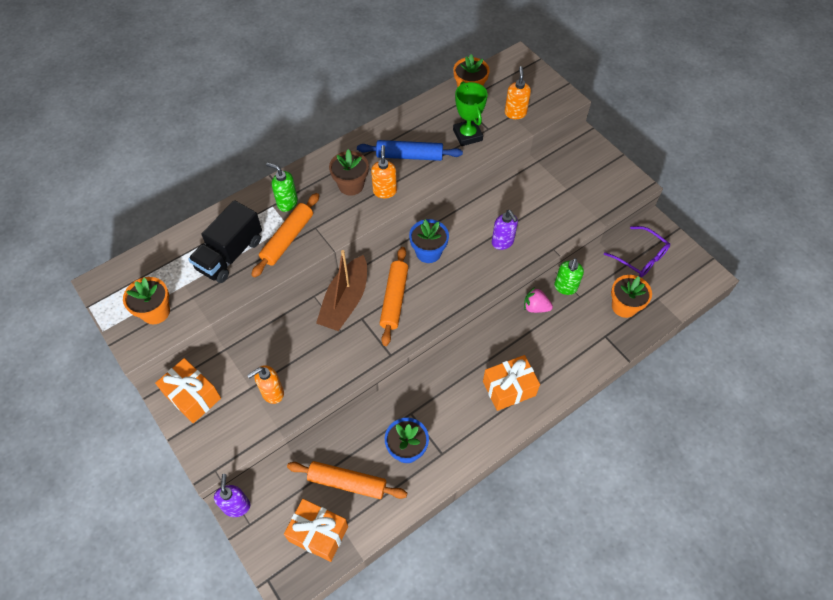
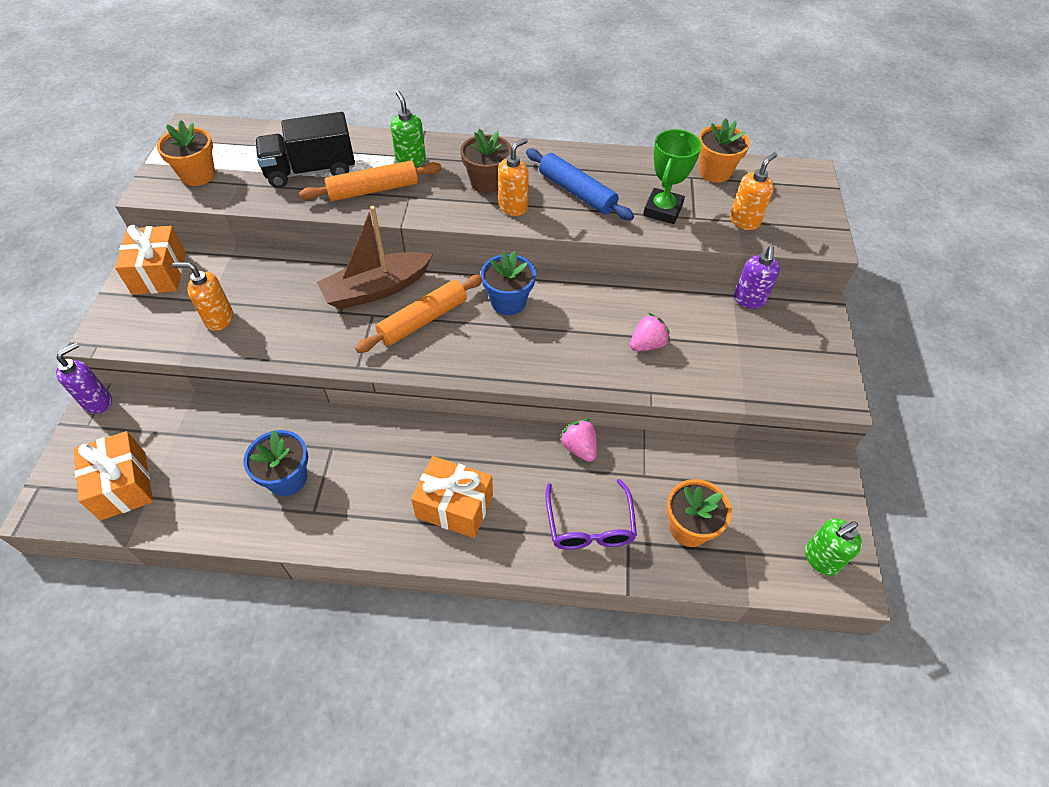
camera: 40 degrees right, 5 degrees down
(347, 483) = (201, 462): orange rolling pin -> none
(502, 242) = (599, 346): purple soap dispenser -> purple soap dispenser (749, 300)
(525, 223) = (647, 344): none -> pink strawberry
(565, 287) = (637, 453): green soap dispenser -> green soap dispenser (821, 559)
(641, 258) = (771, 491): purple glasses -> purple glasses (590, 526)

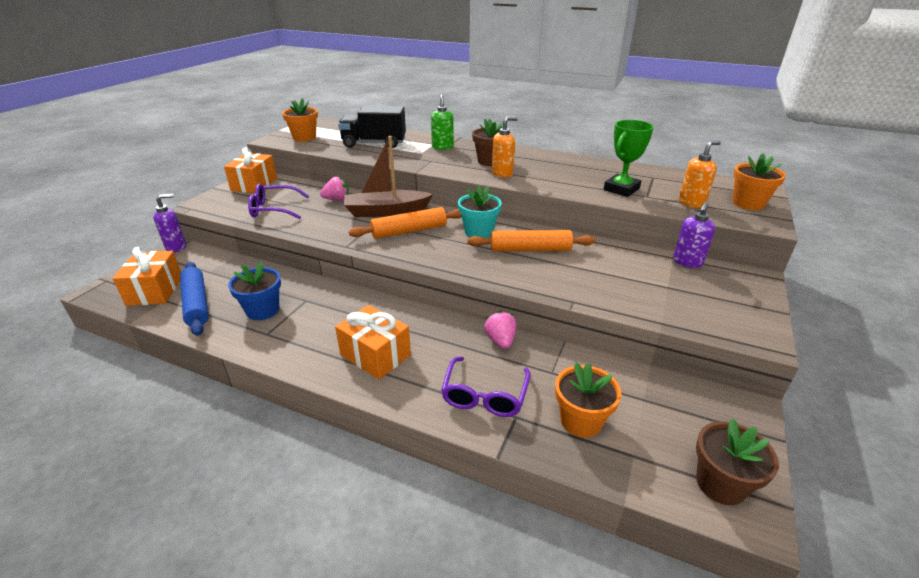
camera: 20 degrees right, 20 degrees down
(219, 319) = (273, 209): orange soap dispenser -> purple glasses
(373, 189) = (409, 155): orange rolling pin -> orange rolling pin (530, 249)
(508, 302) = (478, 232): blue flower pot -> turquoise flower pot
(577, 192) = (555, 173): blue rolling pin -> blue rolling pin (197, 303)
(647, 344) = (582, 273): pink strawberry -> pink strawberry (337, 199)
(714, 172) = (674, 177): orange flower pot -> orange flower pot (748, 203)
(821, 559) = (720, 484): green soap dispenser -> brown flower pot

